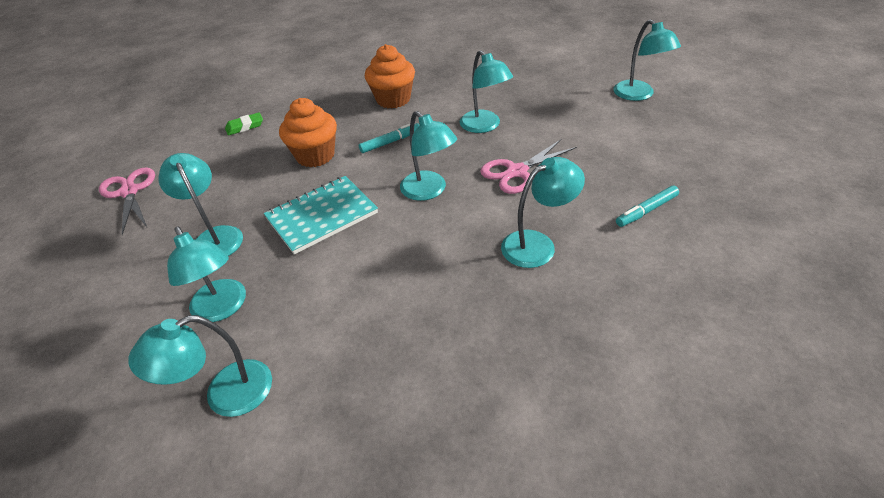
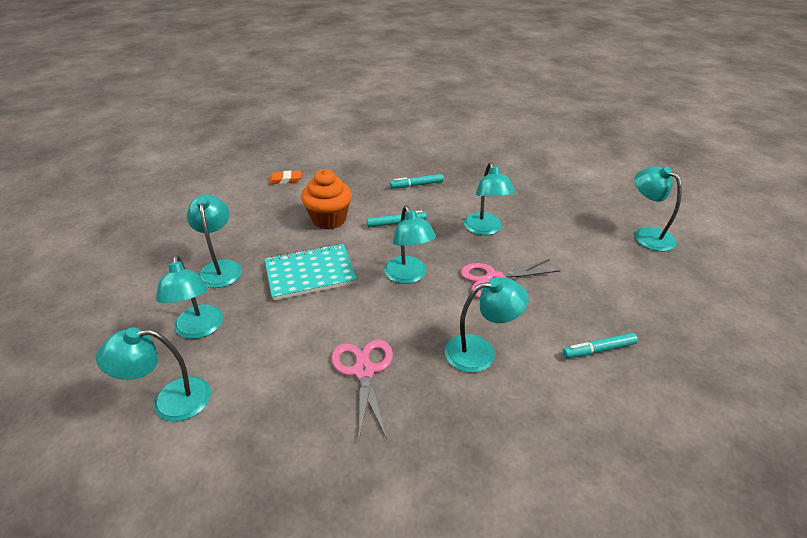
camera: 15 degrees right, 5 degrees down
(129, 192) = (175, 213): pink scissors -> pink scissors (364, 371)
(245, 126) = (285, 180): green eraser -> orange eraser
(393, 99) = (416, 185): orange cupcake -> turquoise marker
(638, 95) = (647, 235): turquoise lamp -> turquoise lamp turned 150 degrees clockwise

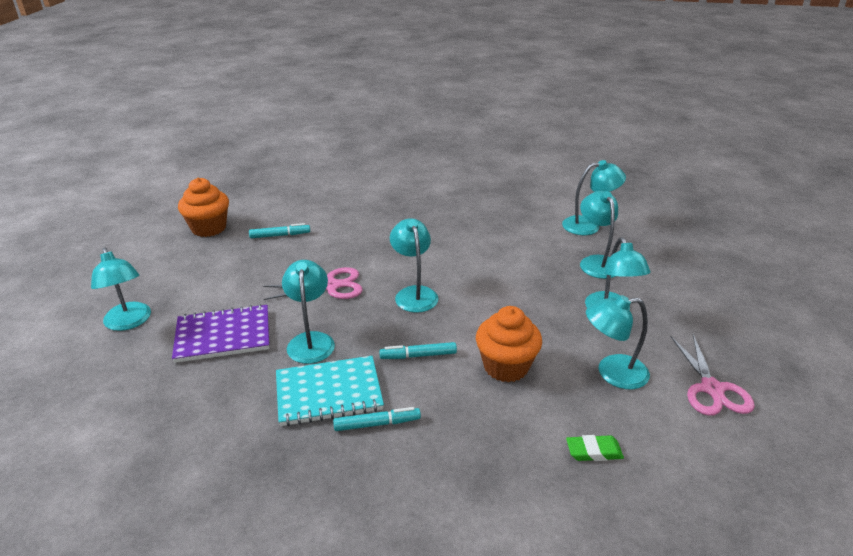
camera: 175 degrees left, 5 degrees down
(285, 180) = (594, 451): orange eraser -> green eraser
(310, 273) = (514, 301): turquoise notebook -> turquoise notebook (329, 393)
(364, 371) = (458, 233): pink scissors -> pink scissors (712, 389)
(480, 351) = (369, 238): turquoise lamp -> turquoise lamp (612, 373)
(558, 229) = (223, 335): none -> purple notebook
(703, 357) = (209, 228): none -> orange cupcake

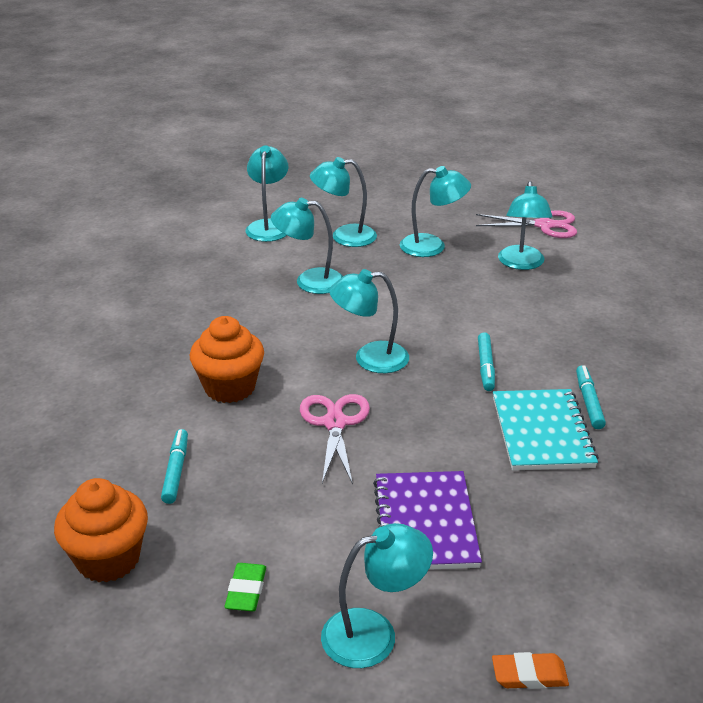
camera: 80 degrees left, 0 degrees up
(73, 390) = (529, 675): none -> orange eraser
(311, 340) = (448, 443): turquoise lamp -> turquoise lamp (309, 281)
(506, 366) = (508, 316): orange cupcake -> orange cupcake (229, 387)
(594, 451) = (617, 291): green eraser -> green eraser (246, 591)

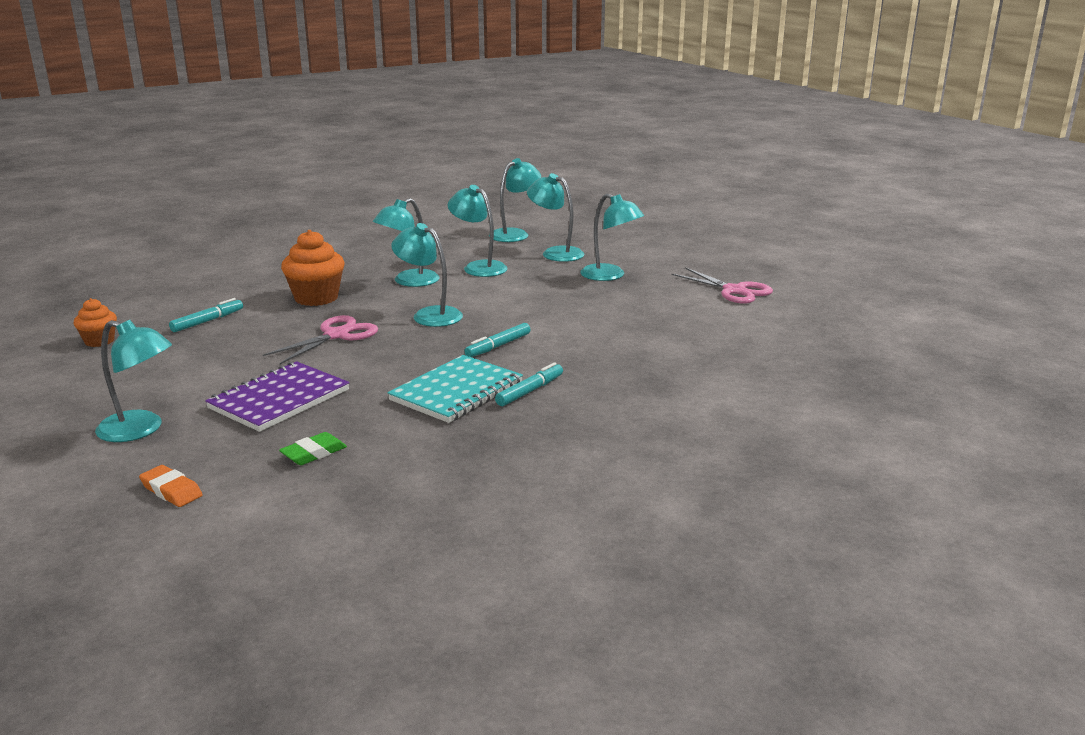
camera: 40 degrees right, 10 degrees down
(108, 559) = (99, 341): orange cupcake -> orange cupcake, size x0.59
(246, 591) = (126, 382): green eraser -> green eraser (314, 453)
(521, 264) = (660, 305): turquoise lamp -> turquoise lamp (409, 282)

